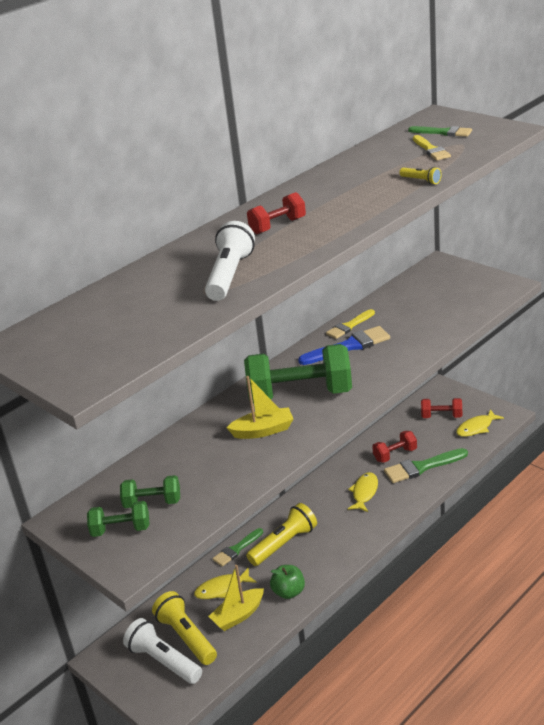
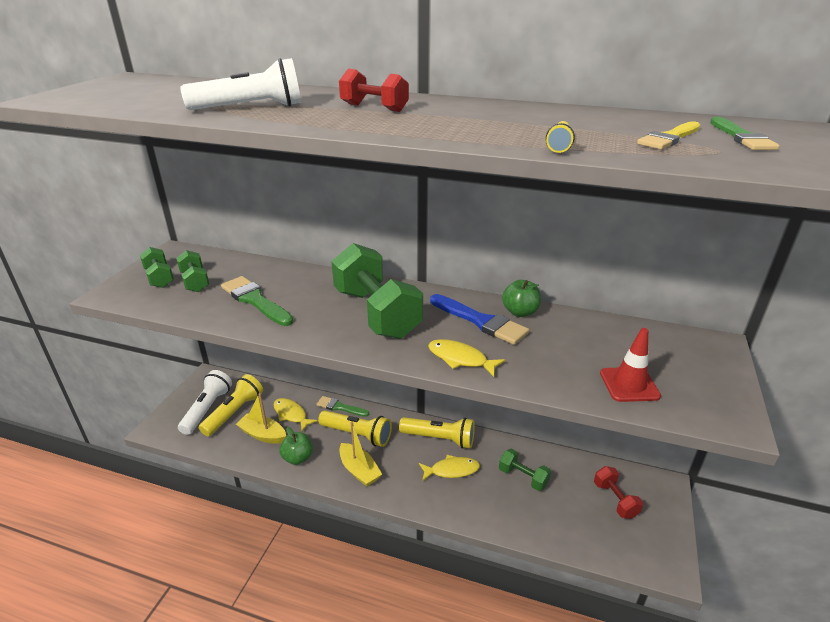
camera: 60 degrees right, 0 degrees up
(263, 431) = (309, 307): yellow boat -> yellow boat (359, 470)
(324, 490) = (439, 439): none -> yellow flashlight
(349, 326) = (520, 312): yellow brush -> green apple
(395, 455) = (523, 477): red dumbbell -> green dumbbell
(422, 467) = (517, 507): green brush -> green brush (255, 300)
(459, 307) = (629, 384): none -> red traffic cone
(476, 428) = (620, 541): yellow fish -> yellow fish (460, 359)

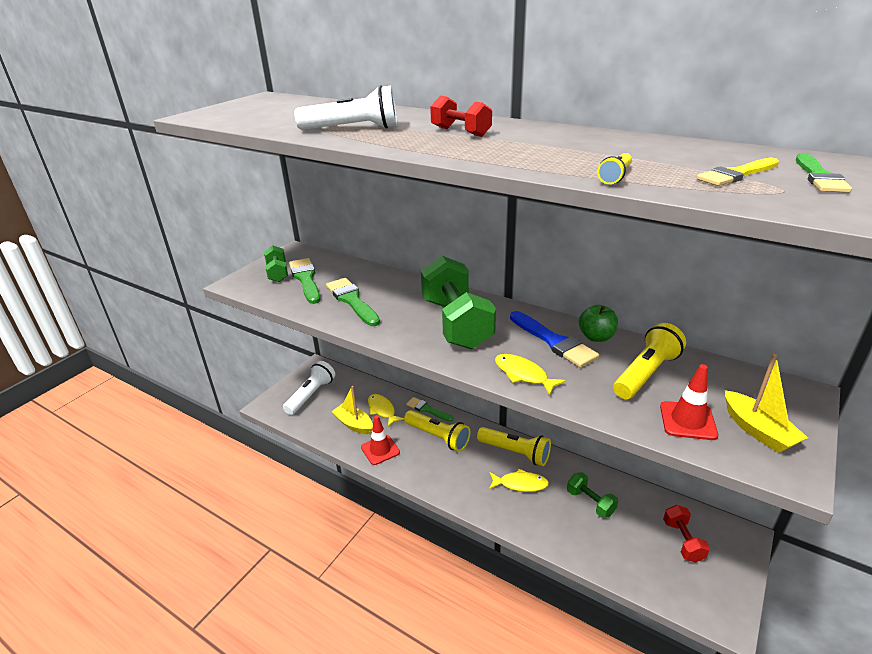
camera: 15 degrees right, 0 degrees up
(195, 281) = (306, 279): green dumbbell -> green brush
(234, 412) = (333, 401): yellow flashlight -> yellow flashlight (646, 373)
(298, 458) = (380, 450): green apple -> red traffic cone
(359, 470) = (433, 470): yellow boat -> yellow boat (757, 430)

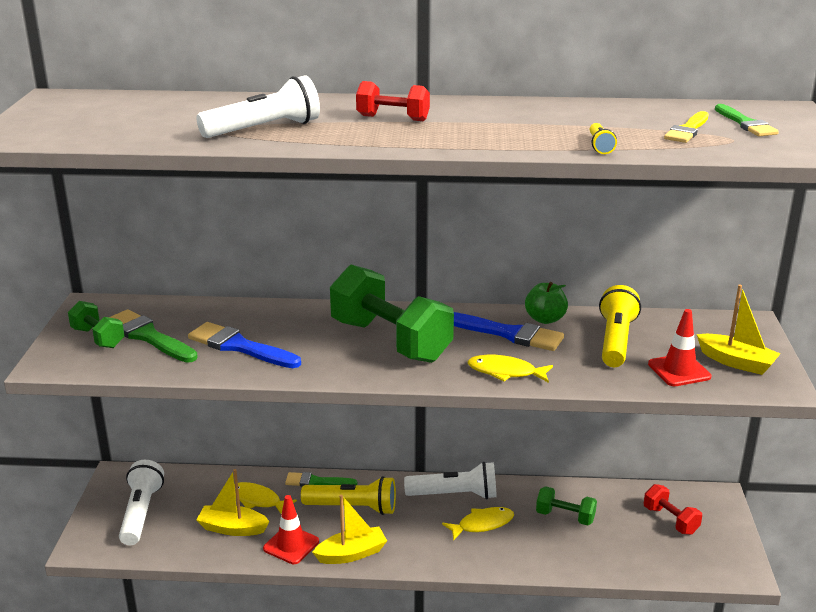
camera: 30 degrees left, 5 degrees down
(352, 300) = (239, 346): green brush -> blue brush
(413, 471) = (351, 554): none -> yellow boat
(515, 452) = (455, 495): yellow flashlight -> white flashlight

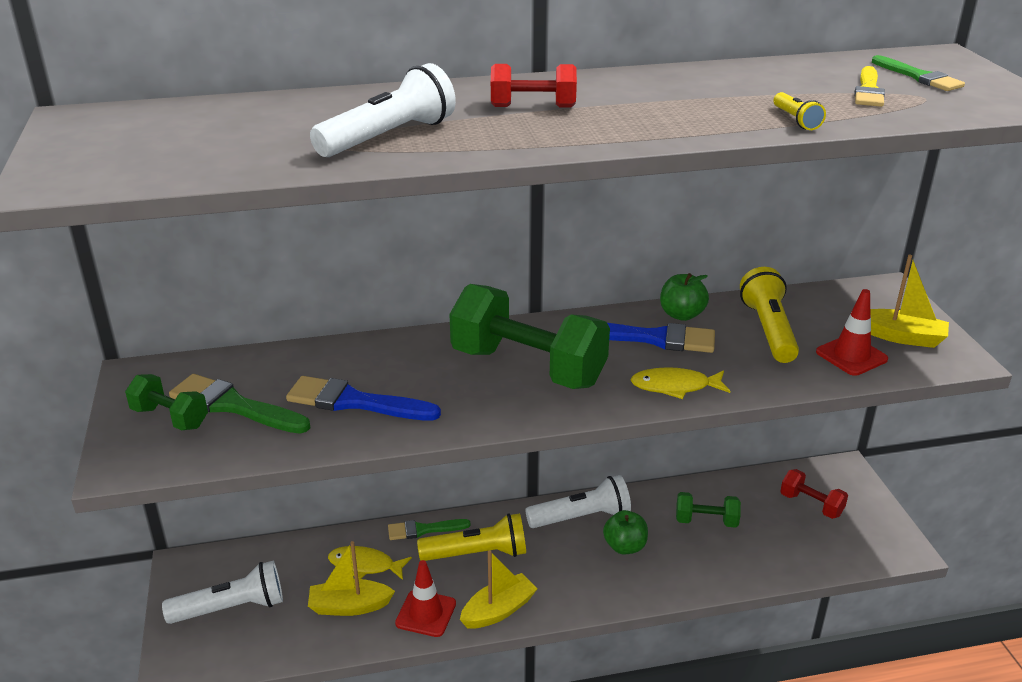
camera: 15 degrees left, 5 degrees up
(141, 513) = (231, 608): white flashlight -> white flashlight turned 90 degrees clockwise
(482, 524) = (625, 546): yellow fish -> green apple

